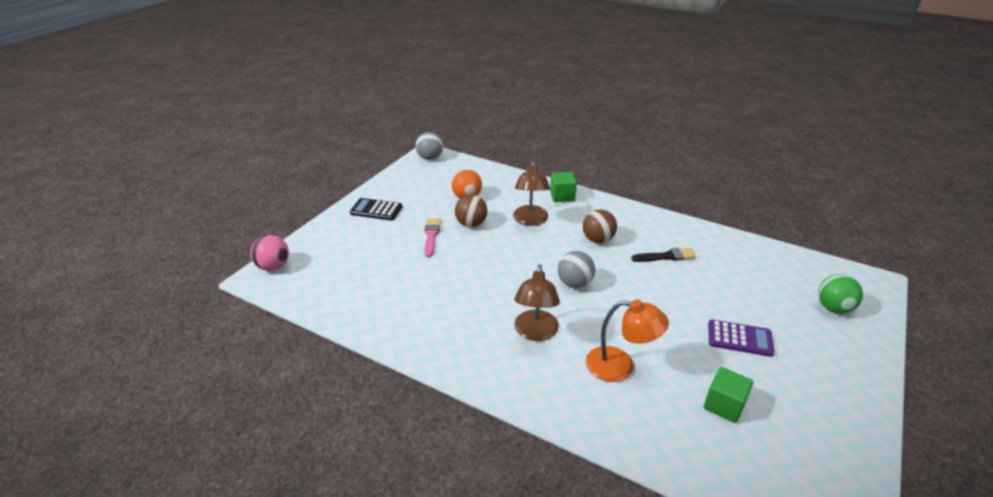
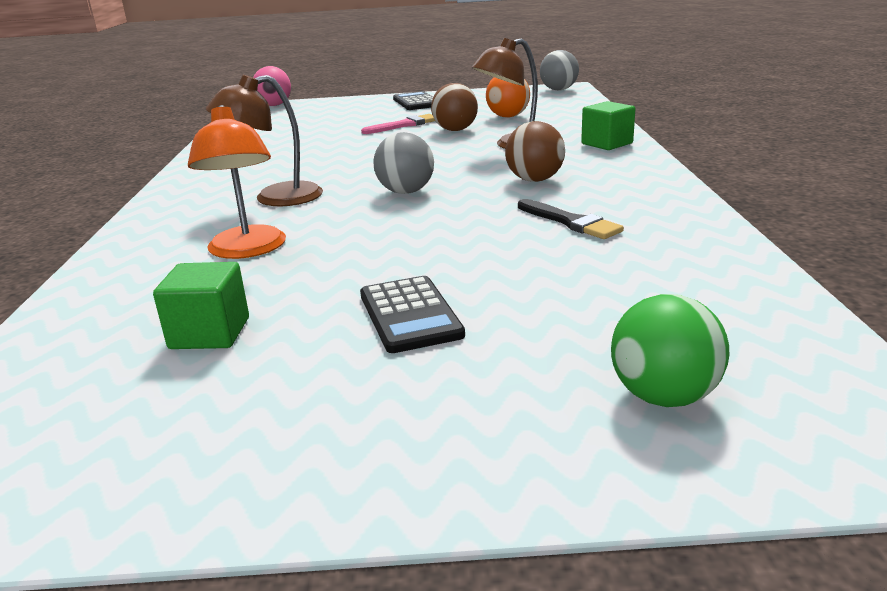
camera: 60 degrees right, 10 degrees down
(740, 338) = (410, 315): purple calculator -> black calculator

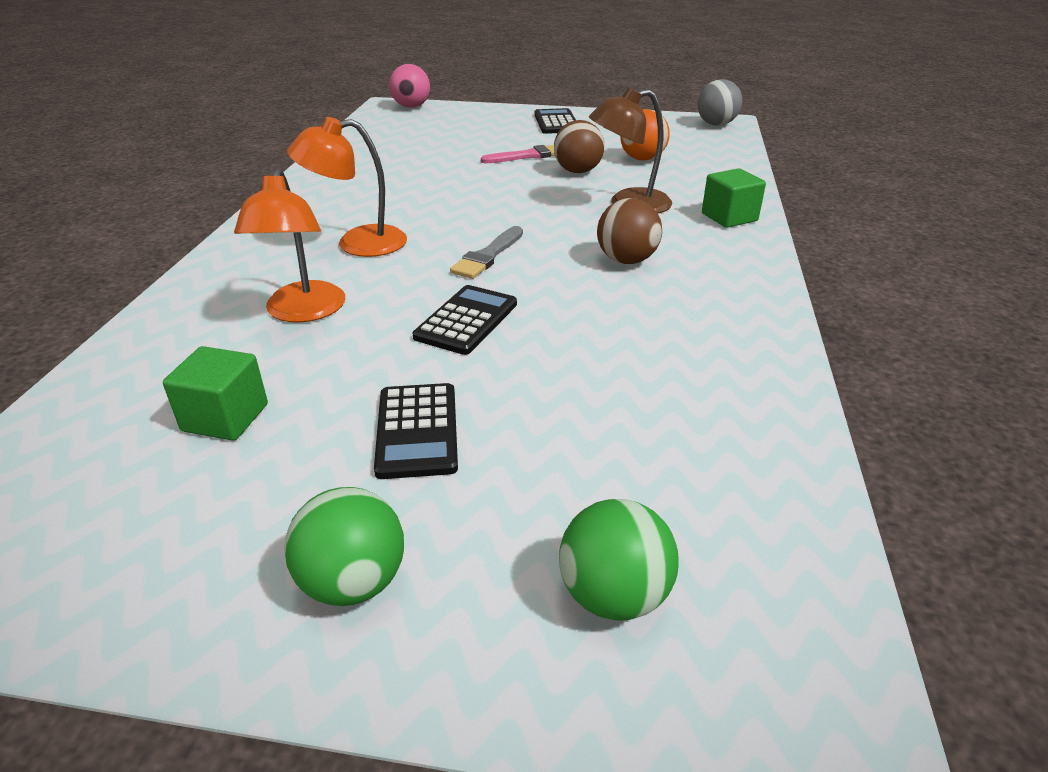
camera: 10 degrees right, 10 degrees up
(275, 198) = (357, 243): brown lamp -> orange lamp
(406, 192) = (488, 256): grey ball -> grey brush
(410, 429) = (353, 582): none -> green ball
(412, 236) = (466, 320): none -> black calculator
(570, 222) = (635, 329): black brush -> none

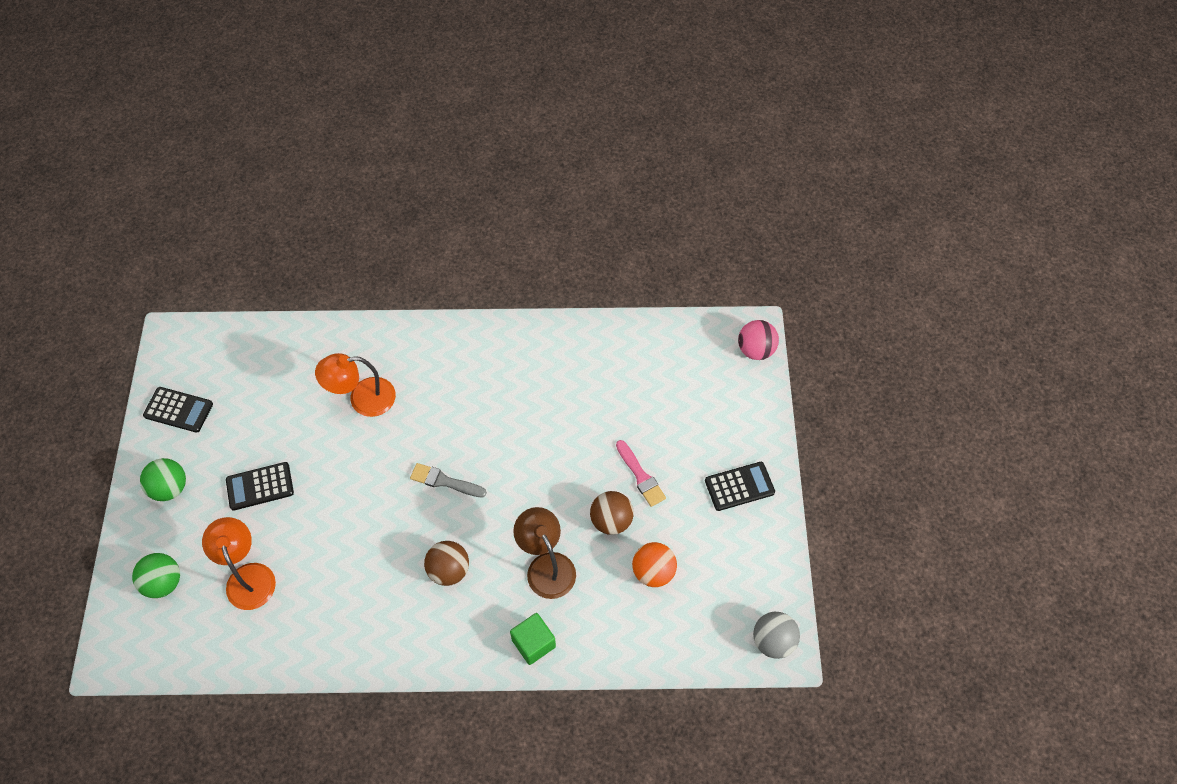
camera: 80 degrees right, 25 degrees up
(225, 417) = (266, 402): green cube -> none
(357, 243) = (452, 398): orange lamp -> orange lamp (248, 576)
(466, 320) = (361, 486): black calculator -> black calculator (178, 410)

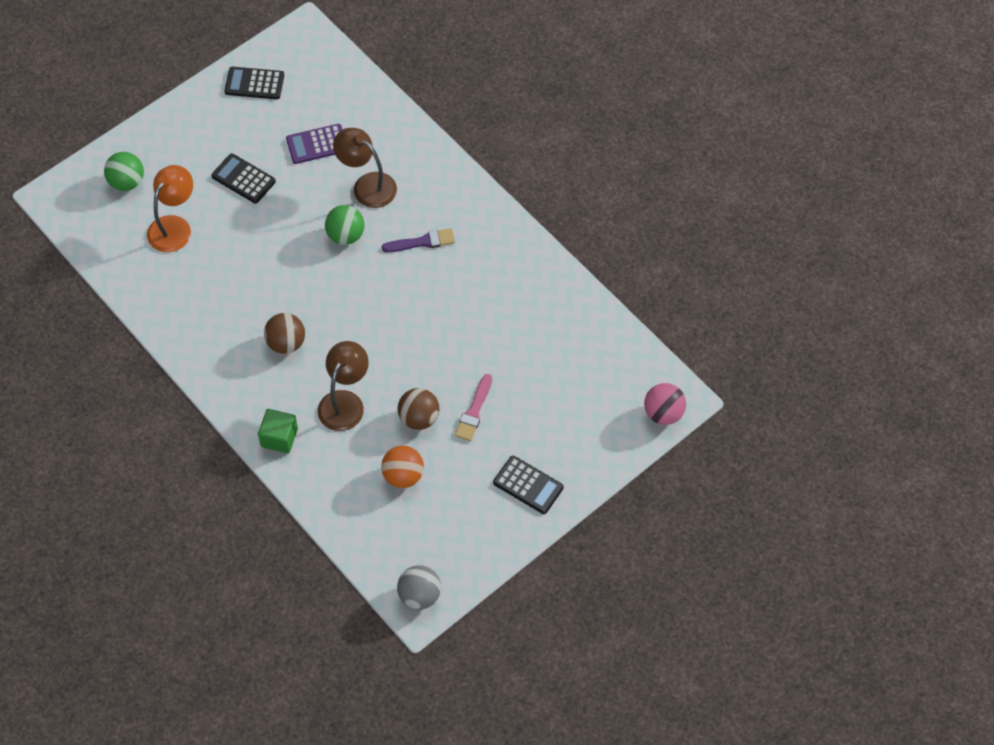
camera: 50 degrees right, 0 degrees up
(170, 488) = (194, 128): green ball -> green ball (346, 235)
(178, 410) = (254, 83): black calculator -> black calculator turned 120 degrees clockwise
(286, 407) = (317, 144): none -> purple calculator
(362, 399) = (367, 185): orange lamp -> brown lamp
(444, 481) = (351, 287): grey brush -> none
(454, 399) = (422, 242): none -> purple brush

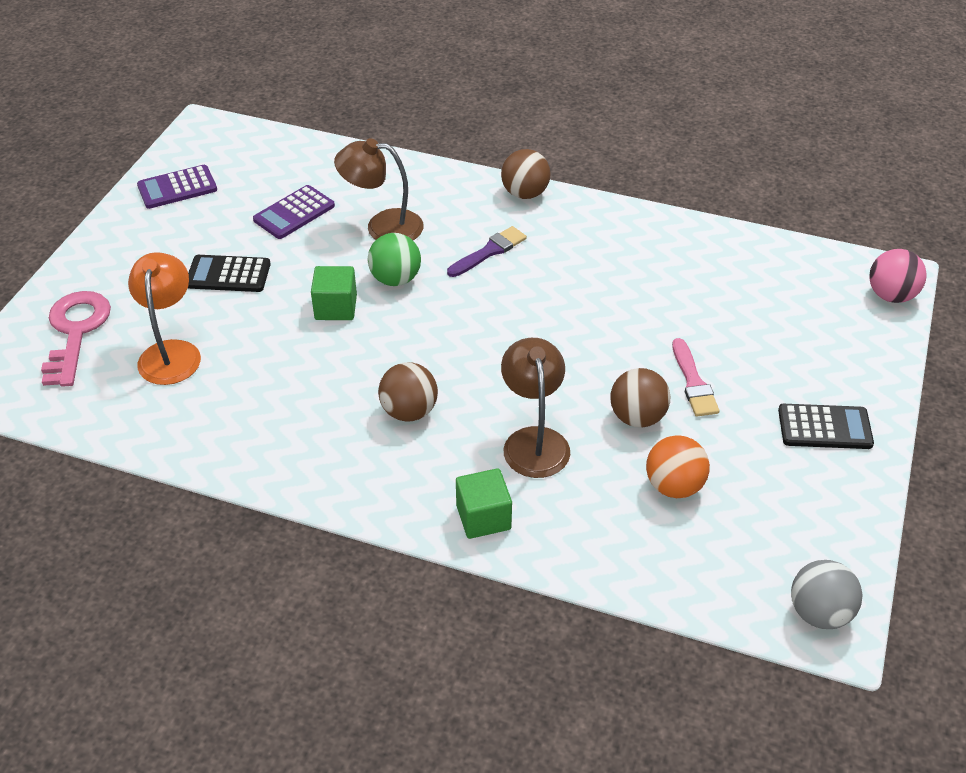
camera: 30 degrees left, 15 degrees down
(127, 182) = (76, 332): green ball -> pink key
(254, 83) = (177, 188): black calculator -> purple calculator
(293, 240) = (336, 307): none -> green cube
(484, 202) = (525, 193): none -> brown ball

